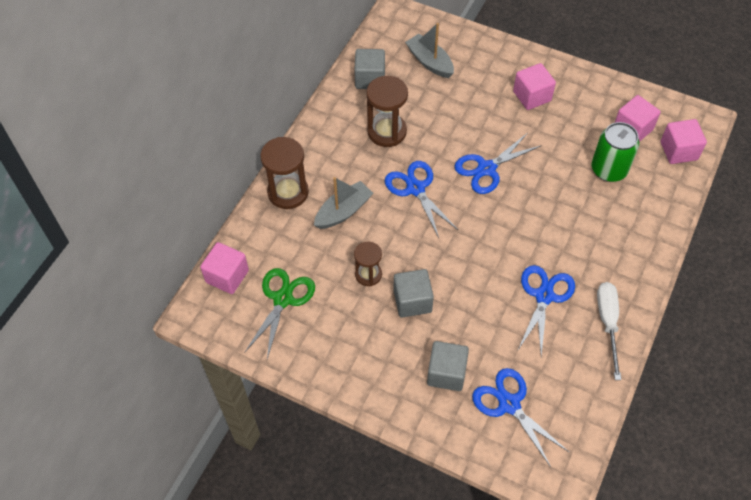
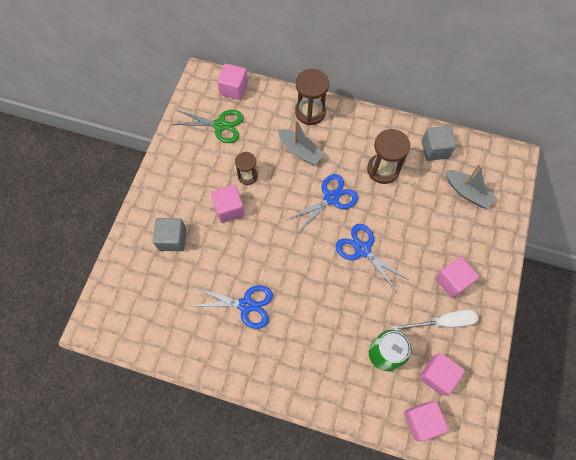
camera: 80 degrees right, 10 degrees up
(412, 301) = (229, 209): grey cube -> pink cube
(430, 62) = (467, 192): grey boat -> grey boat turned 90 degrees clockwise
(509, 404) = (151, 285): blue scissors -> none
(608, 323) = (227, 358): white screwdriver -> white screwdriver (443, 322)

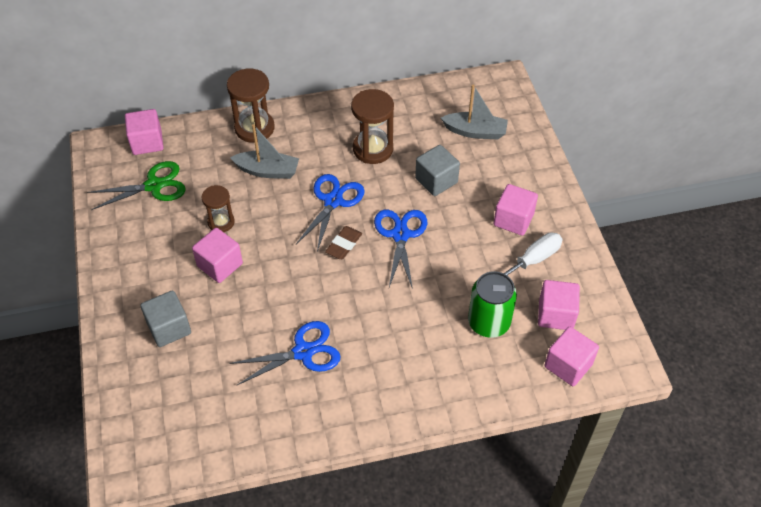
camera: 30 degrees left, 15 degrees down
(319, 236) = (344, 244): none -> brown eraser
(362, 250) = (400, 235): blue scissors -> blue scissors turned 75 degrees clockwise
(435, 149) = (416, 107): grey cube -> grey cube (436, 180)

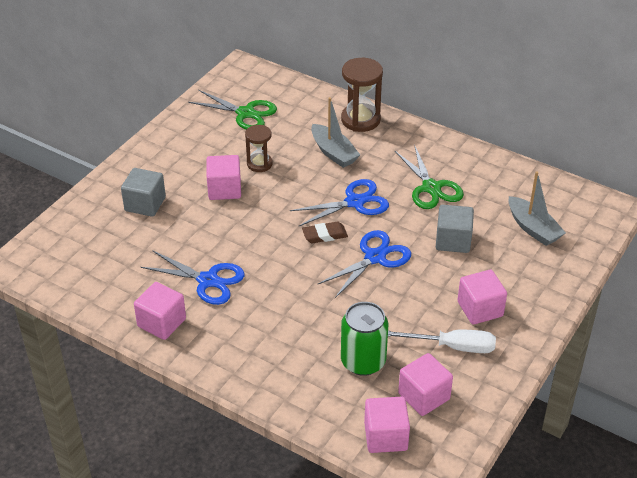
camera: 45 degrees right, 10 degrees down
(147, 142) = (275, 84): pink cube -> pink cube (162, 323)
(373, 149) = (431, 188): brown hourglass -> green scissors

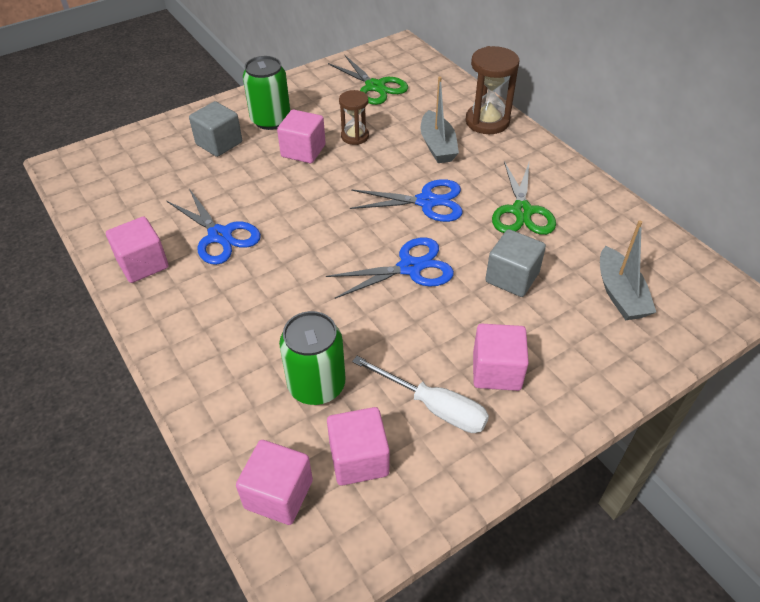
camera: 25 degrees right, 5 degrees up
(175, 170) = (270, 120): none -> green can
(324, 235) = (371, 226): brown eraser -> none

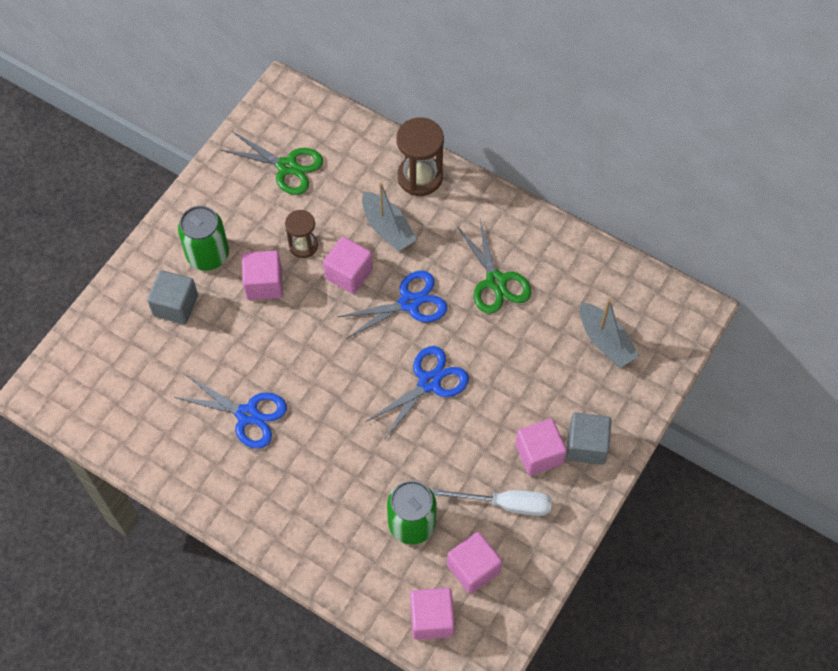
camera: 25 degrees left, 15 degrees up
(143, 264) = (199, 472): pink cube -> pink cube (349, 274)
(512, 277) = (516, 359): grey cube -> grey cube (586, 445)

